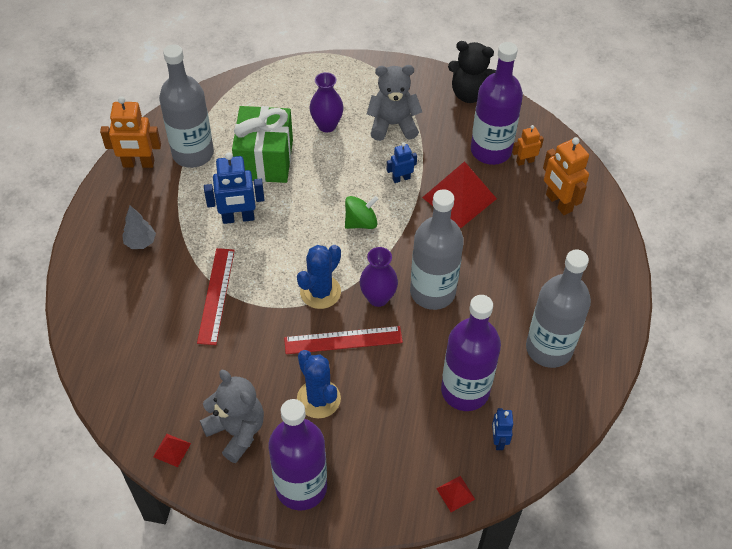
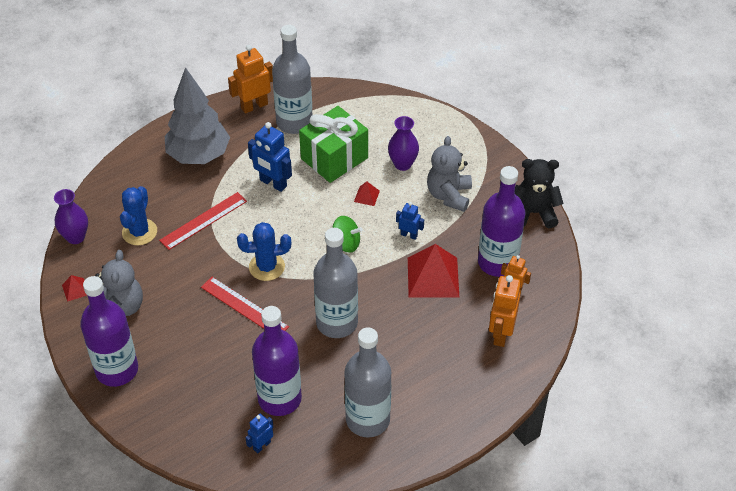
camera: 45 degrees right, 5 degrees down
(138, 164) = (254, 106): orange robot -> orange robot turned 105 degrees clockwise
(140, 242) = (199, 156): grey tree -> grey tree, size x2.33
(318, 399) = (187, 329): blue cactus -> blue cactus (139, 232)
(378, 298) = (297, 298): purple vase -> purple vase (75, 237)
(393, 125) = (449, 195): grey teddy bear -> grey teddy bear turned 120 degrees counterclockwise
(455, 493) = (196, 452): red pyramid -> red pyramid (366, 196)
(470, 93) = (533, 213): black teddy bear -> black teddy bear turned 120 degrees clockwise

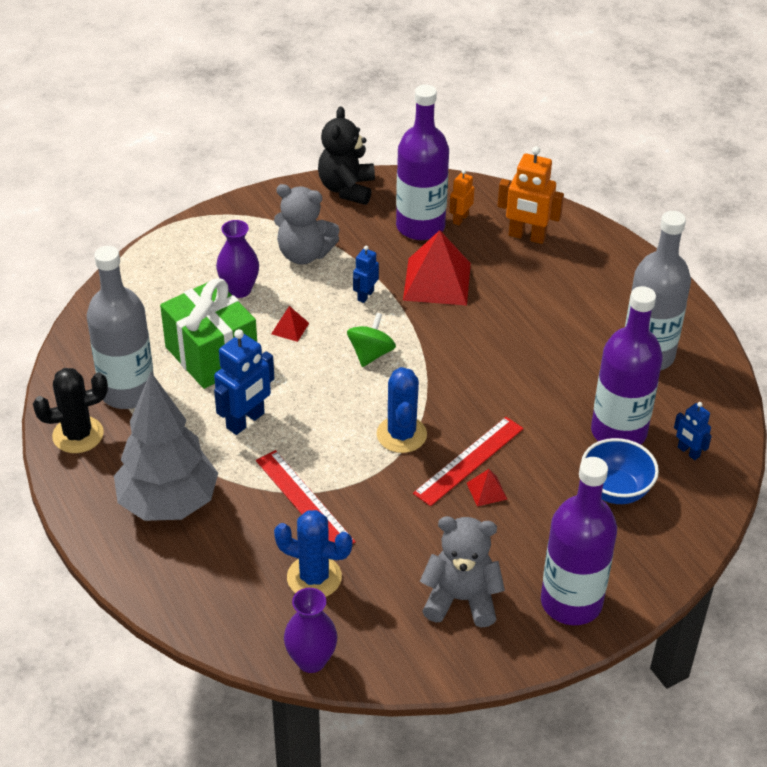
camera: 85 degrees left, 5 degrees down
(75, 289) = (419, 657): red pyramid -> red pyramid (486, 491)
(219, 396) = (615, 490): none -> blue bowl
(254, 106) = (78, 435): orange robot -> black cactus
(337, 323) = (502, 372): grey bottle -> none

